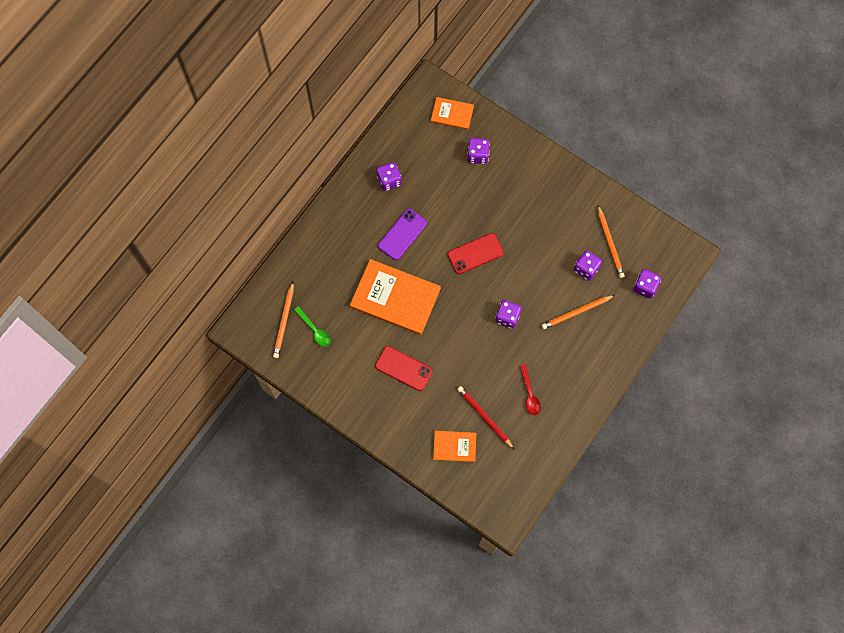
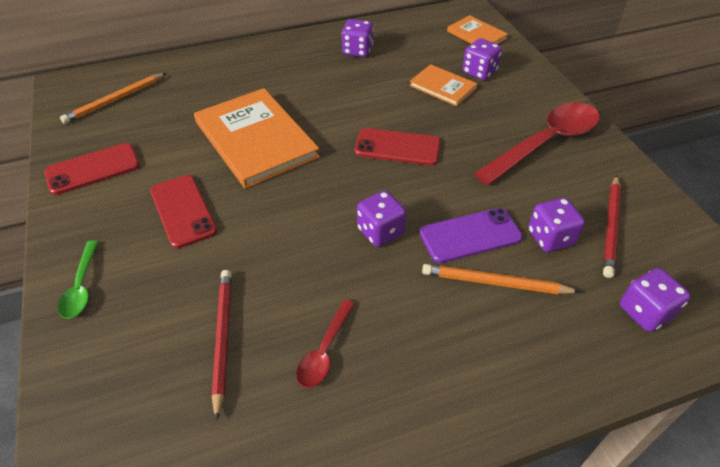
camera: 35 degrees right, 25 degrees down
(315, 330) = (134, 122): green spoon -> green spoon (81, 286)
(329, 375) = (93, 169): none -> red phone
(402, 234) = (326, 93): purple phone -> purple phone (470, 235)
(454, 446) = (136, 350): orange book -> orange book (443, 87)
(549, 199) = (545, 143): none -> red spoon
(609, 243) = (611, 227): orange pencil -> red pencil

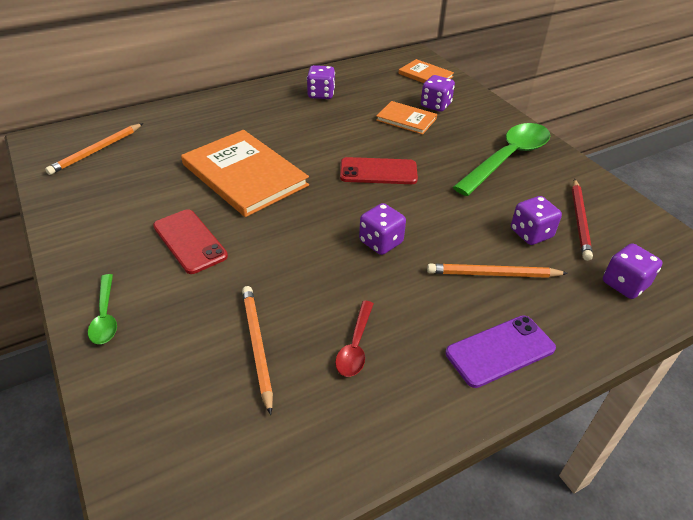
camera: 10 degrees left, 5 degrees down
(93, 169) = (89, 212): red phone -> none
(223, 339) = (257, 346): red pencil -> orange pencil
(470, 235) = (462, 238): purple phone -> purple phone (500, 351)
(545, 143) = (507, 158): red spoon -> green spoon

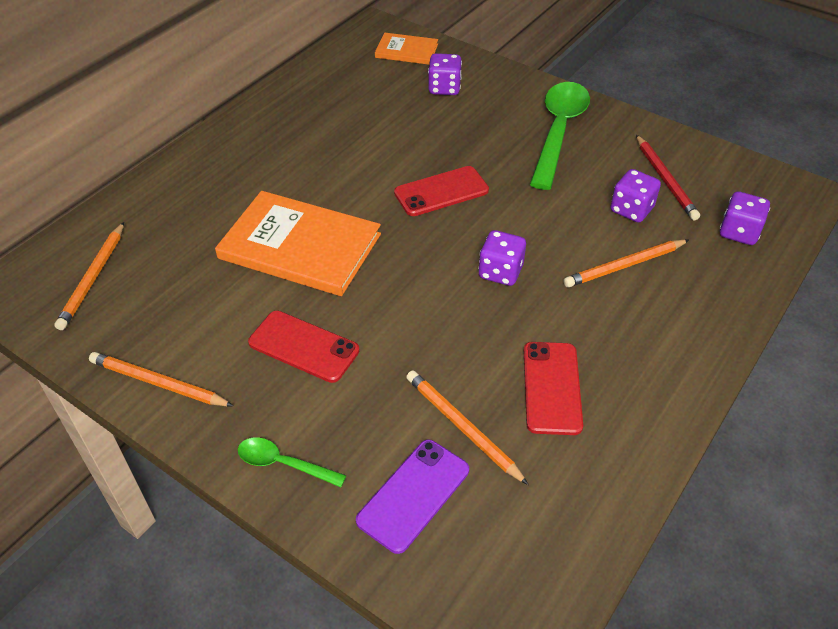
camera: 25 degrees left, 5 degrees up
(75, 229) = (159, 383): none -> orange pencil
(105, 316) = (283, 464): green spoon -> green spoon turned 150 degrees clockwise
(321, 94) = (307, 113): purple dice -> none
(355, 346) = (552, 388): red spoon -> red phone
(406, 119) = (425, 116): orange book -> none
(500, 351) = (677, 339): purple phone -> purple phone (414, 495)

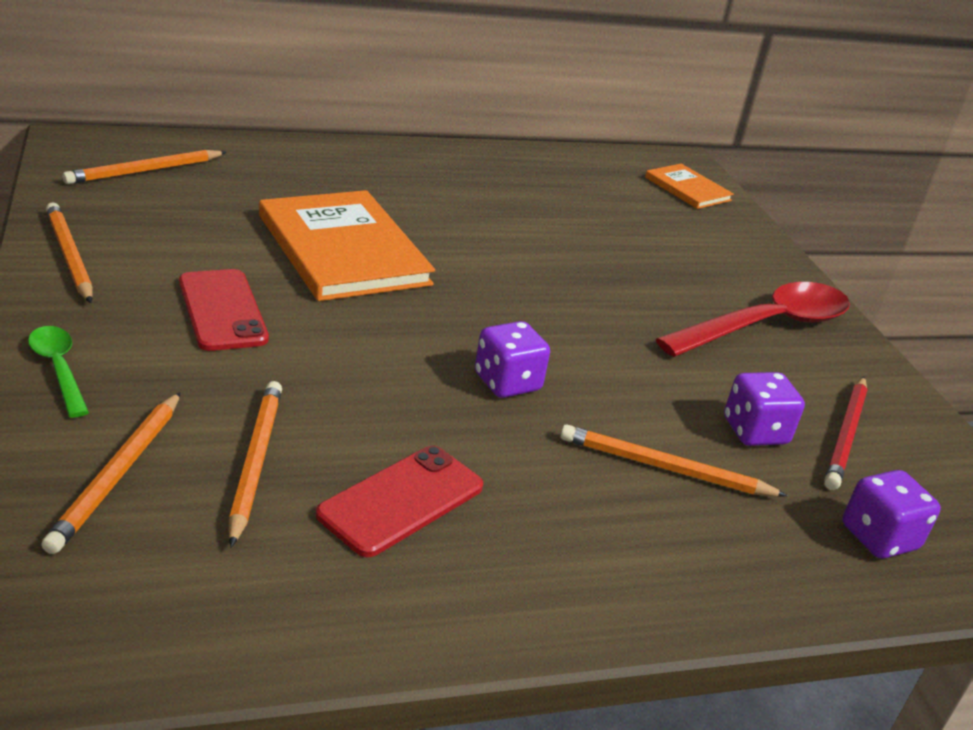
camera: 35 degrees right, 15 degrees down
(414, 495) = (118, 473): purple phone -> orange pencil
(441, 191) = (549, 293): red phone -> none
(444, 88) = (684, 231): purple dice -> none
(558, 131) = (766, 326): green spoon -> red spoon

